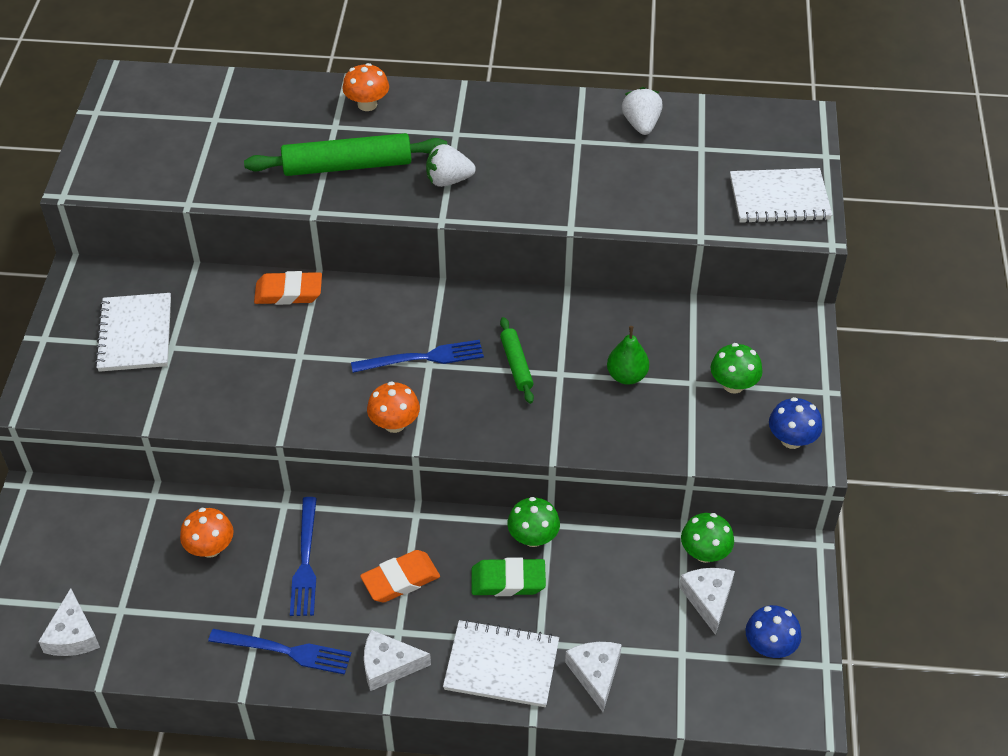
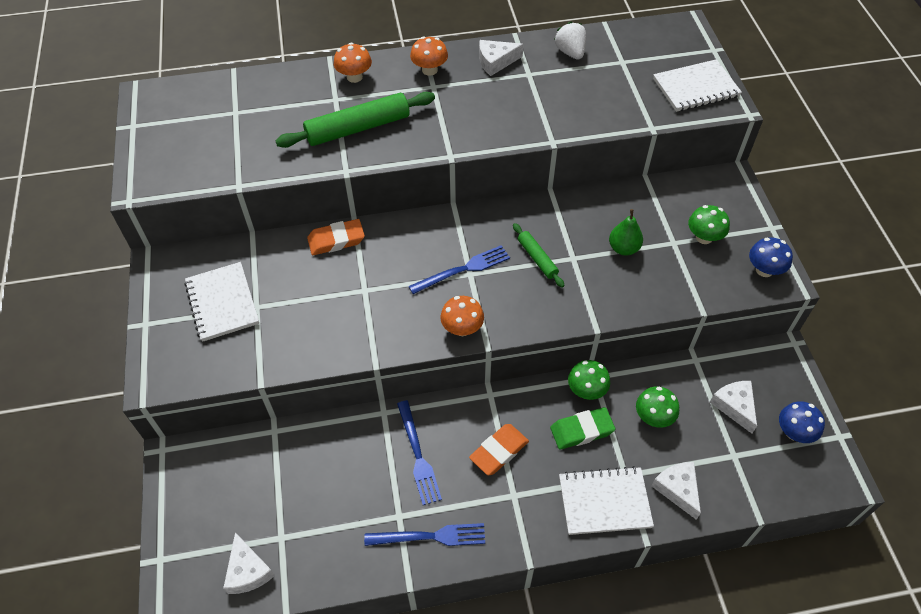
camera: 15 degrees left, 5 degrees up
(210, 548) = (337, 464): orange mushroom -> orange mushroom (429, 70)
(388, 665) = (517, 526): white cheese -> white cheese (496, 62)
(448, 180) = (442, 124): white strawberry -> none
(704, 553) = (717, 370): green mushroom -> green mushroom (653, 417)

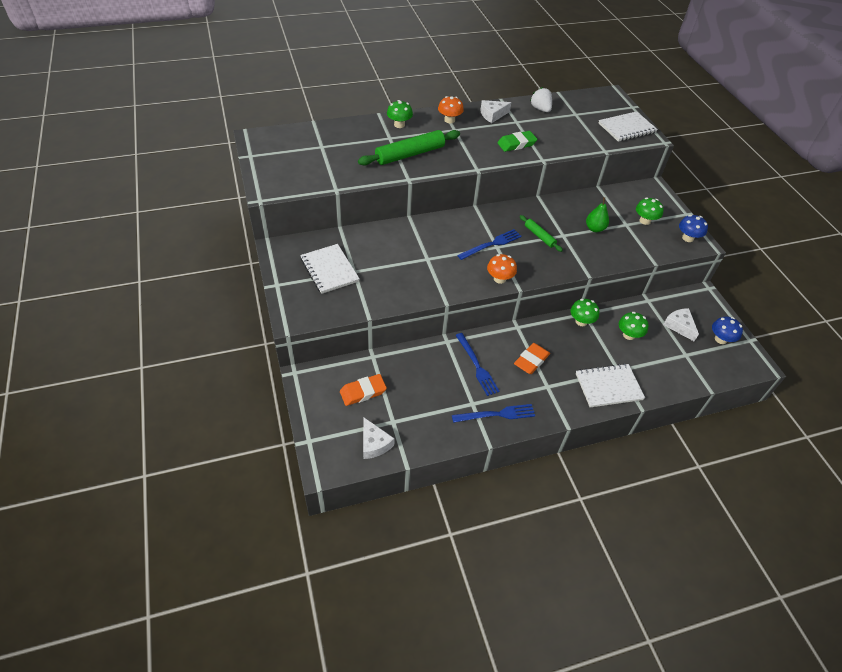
camera: 10 degrees left, 5 degrees down
(336, 240) = (400, 230): orange eraser -> orange eraser (363, 392)
(354, 77) = (399, 125): orange mushroom -> green mushroom
(581, 430) = (583, 345): green eraser -> green eraser (516, 144)
(677, 489) = (654, 376): white cheese -> none

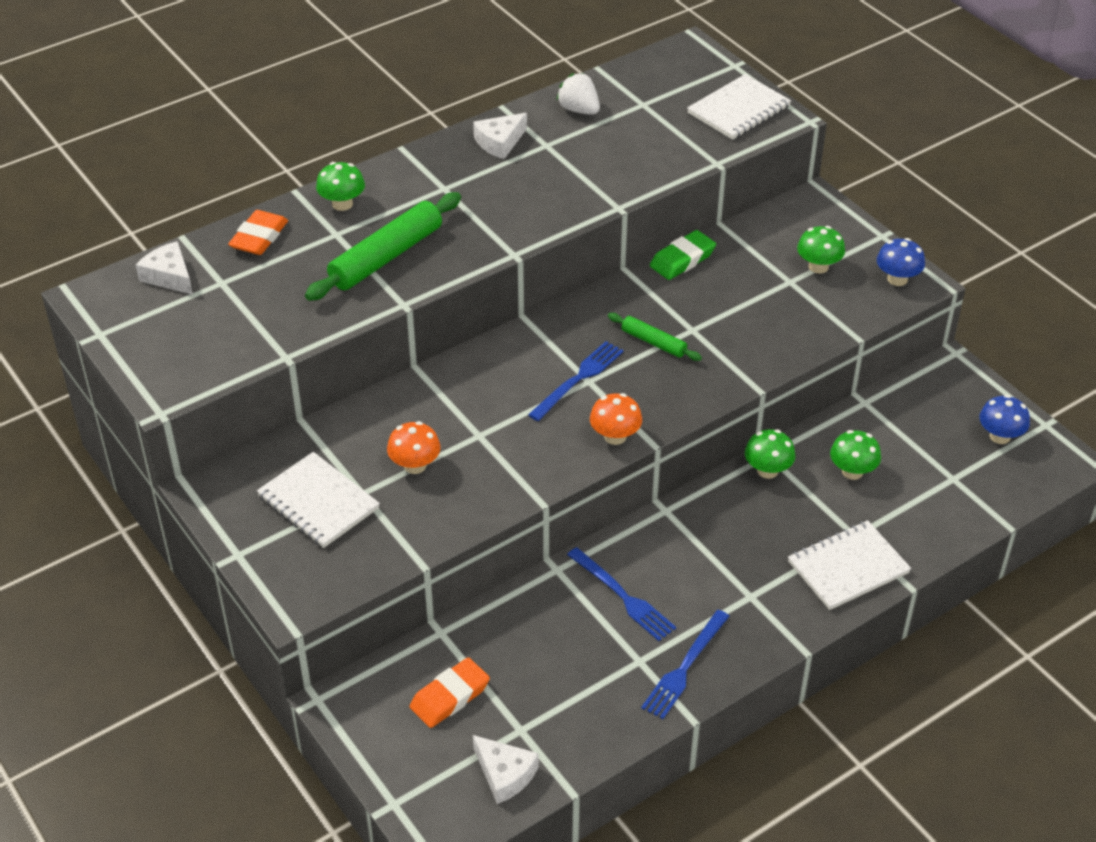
camera: 15 degrees left, 5 degrees down
(449, 120) = (428, 172): orange mushroom -> orange mushroom (415, 465)
(496, 414) = (685, 667): blue fork -> blue fork turned 150 degrees clockwise
(516, 144) = (563, 189): green eraser -> green eraser (682, 259)
(531, 360) = (709, 561): orange eraser -> orange eraser (259, 237)
(594, 228) = (740, 303): green pear -> none
(679, 326) = (928, 433): white cheese -> white cheese (169, 276)

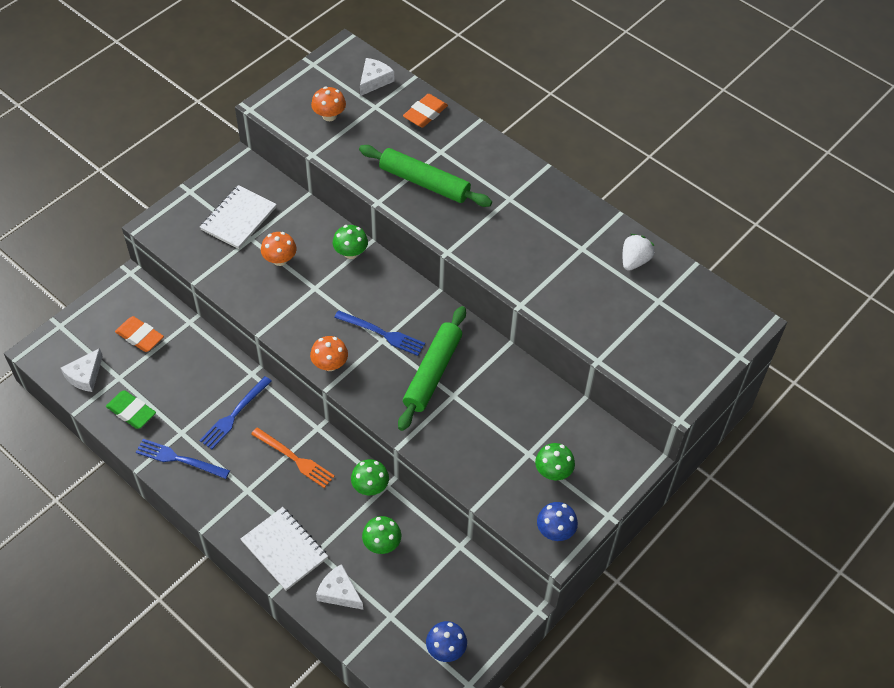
camera: 75 degrees right, 10 degrees up
(217, 330) = (329, 116): none -> orange mushroom
(259, 237) = (425, 113): orange eraser -> orange eraser turned 60 degrees counterclockwise
(342, 204) = (473, 147): green mushroom -> green mushroom (351, 253)
(500, 142) = (575, 220): white cheese -> white cheese (339, 592)
(654, 342) = (433, 373): green rolling pin -> green rolling pin, size x1.89
(682, 259) = (532, 378): green eraser -> green eraser (131, 412)
(710, 540) = (294, 458): none -> orange fork
(738, 110) = (676, 367): white notebook -> none

